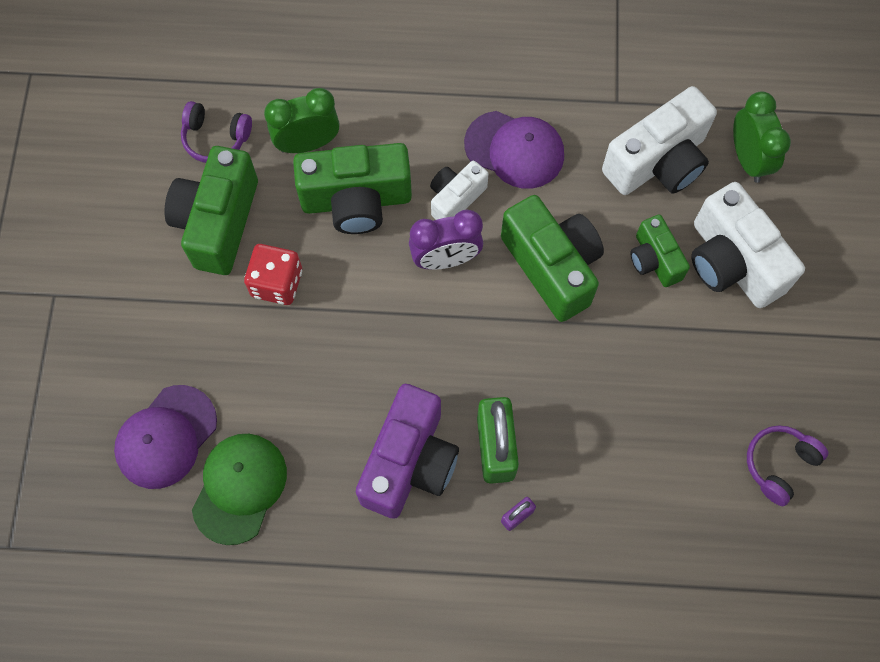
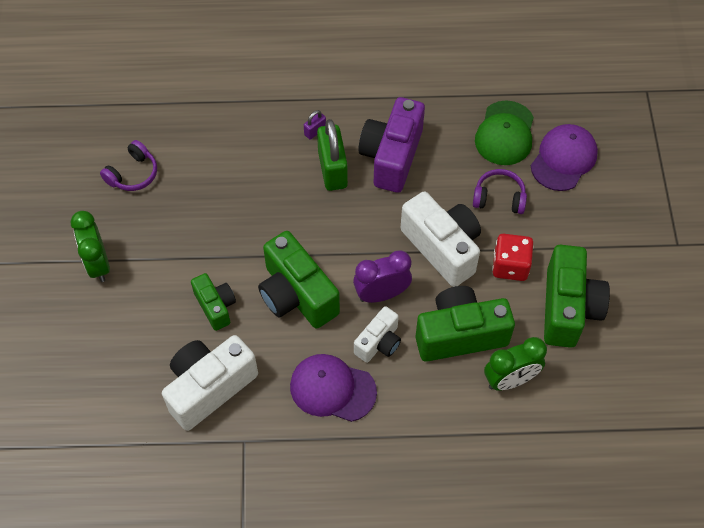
camera: 175 degrees right, 10 degrees down
(216, 138) = (589, 378): purple headphones -> purple headphones (499, 198)
(732, 262) = (153, 309): white camera -> white camera (442, 248)
(748, 159) = (131, 397): green clock -> green clock (98, 264)

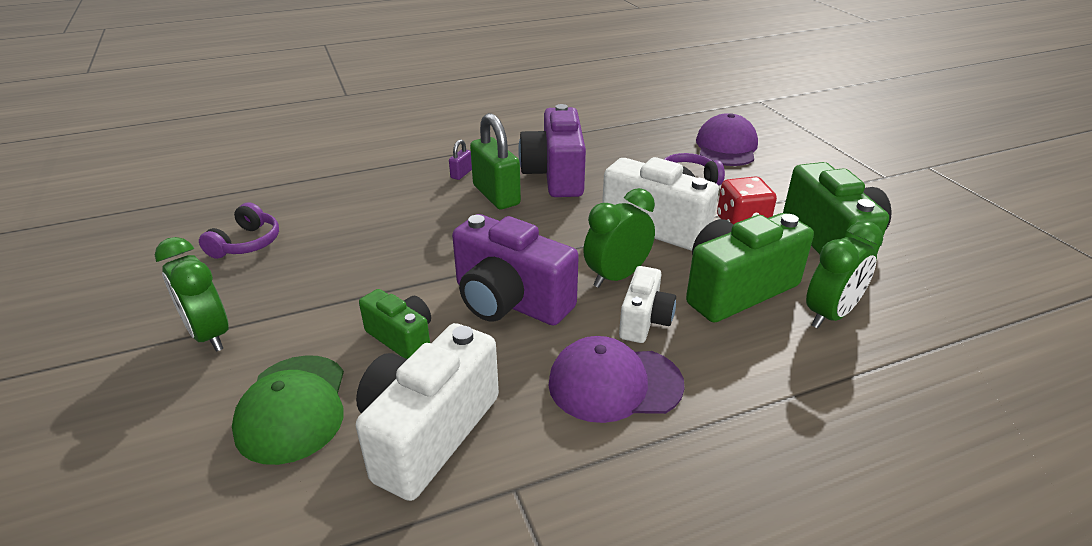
camera: 20 degrees left, 25 degrees down
(297, 295) = (510, 301): green camera -> purple camera
(381, 294) = (616, 276): purple clock -> green clock
(505, 133) = (657, 142): green cap -> green cap (293, 408)

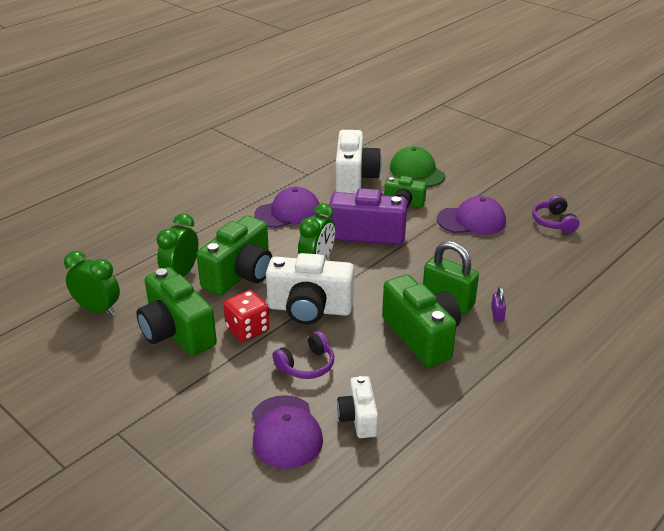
camera: 155 degrees right, 0 degrees up
(209, 335) = (492, 182): green clock -> green clock (98, 309)
(343, 277) = (471, 220): none -> purple cap
(555, 175) = (422, 336): purple camera -> green camera
(644, 320) = (287, 243): white camera -> white camera (358, 418)

